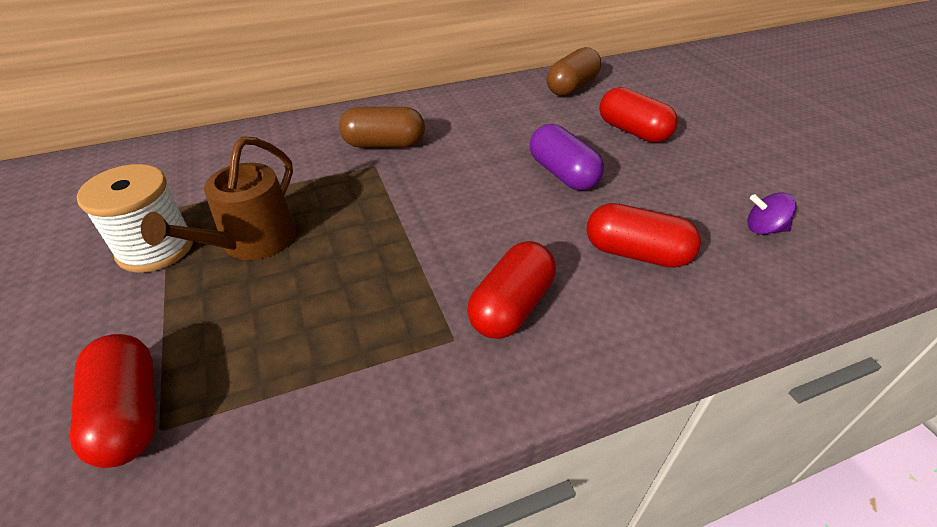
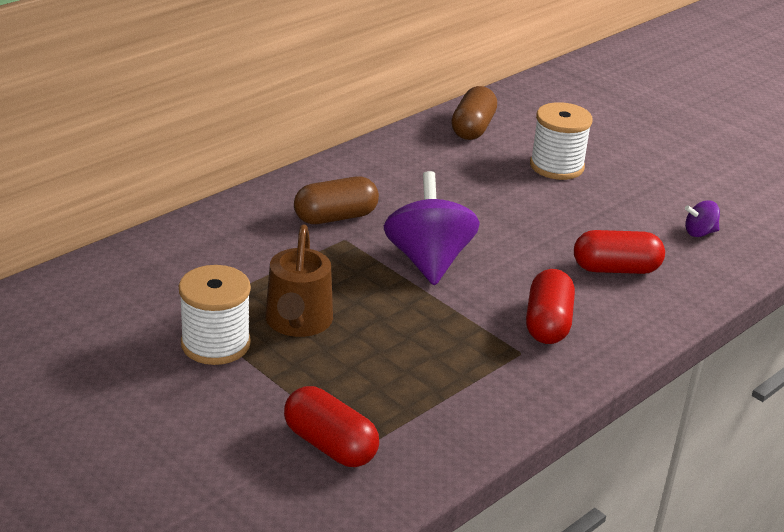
camera: 25 degrees left, 10 degrees down
(435, 202) = (428, 260): none -> purple spinning top
(562, 174) = (520, 216): purple capsule -> none
(632, 131) = (556, 166): red capsule -> white spool

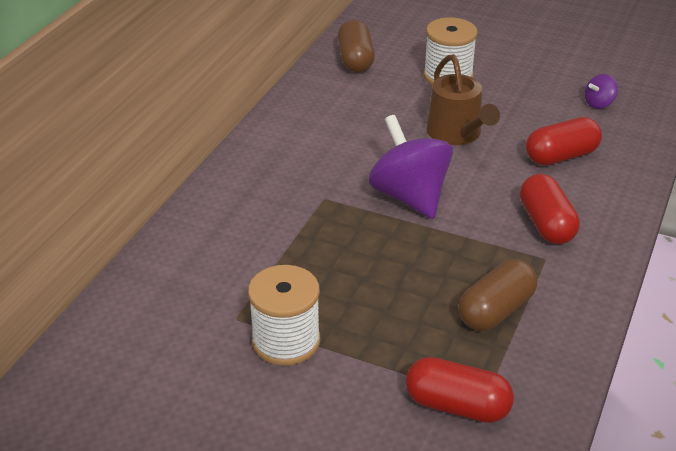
camera: 20 degrees left, 5 degrees up
(298, 322) = (343, 293): brown watering can -> brown watering can (457, 134)
(335, 217) = (301, 179): brown capsule -> brown capsule (496, 310)

